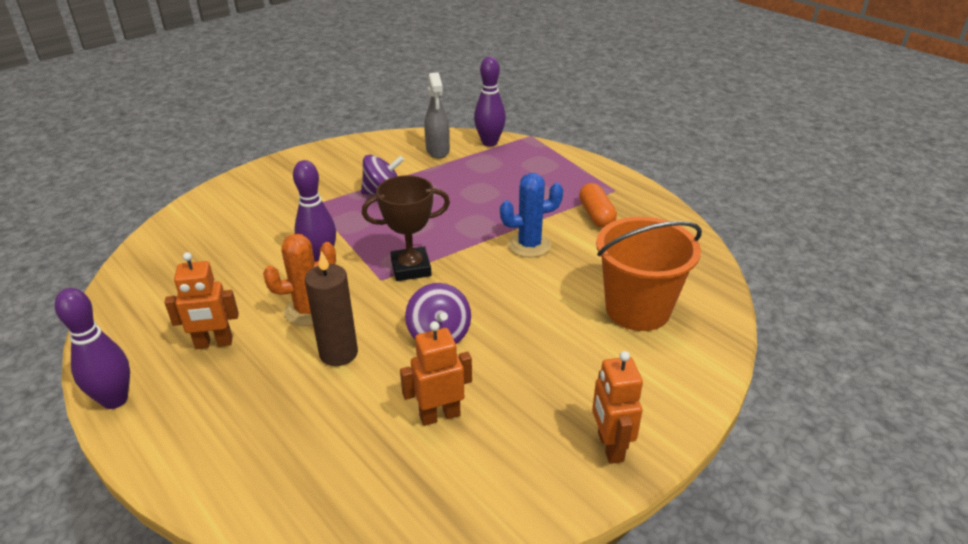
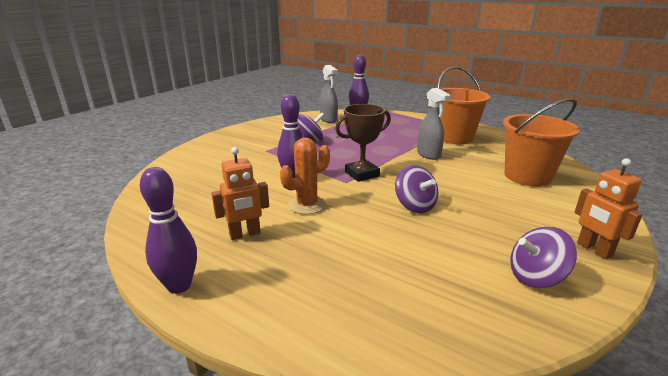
camera: 15 degrees left, 10 degrees down
(338, 353) = (350, 226): brown candle -> none
(439, 415) = (459, 251): orange robot -> none
(499, 470) = (535, 277): none -> purple spinning top
(529, 245) = (428, 155): blue cactus -> grey spray bottle
(596, 215) = (454, 138): orange capsule -> orange bucket

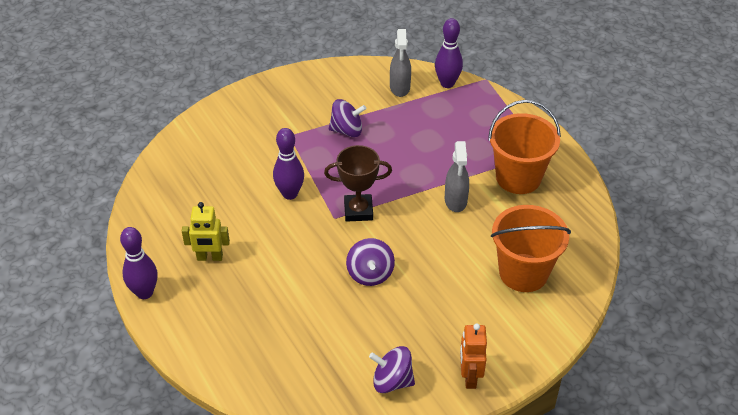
camera: 25 degrees right, 20 degrees up
(245, 234) = (210, 257): orange robot -> yellow robot
(307, 205) = (278, 239): orange cactus -> none

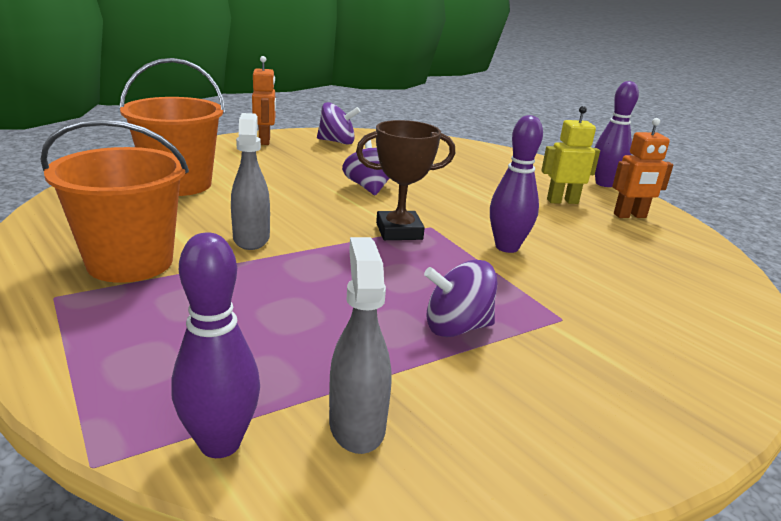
camera: 170 degrees right, 20 degrees down
(167, 236) = (630, 216): none -> orange robot

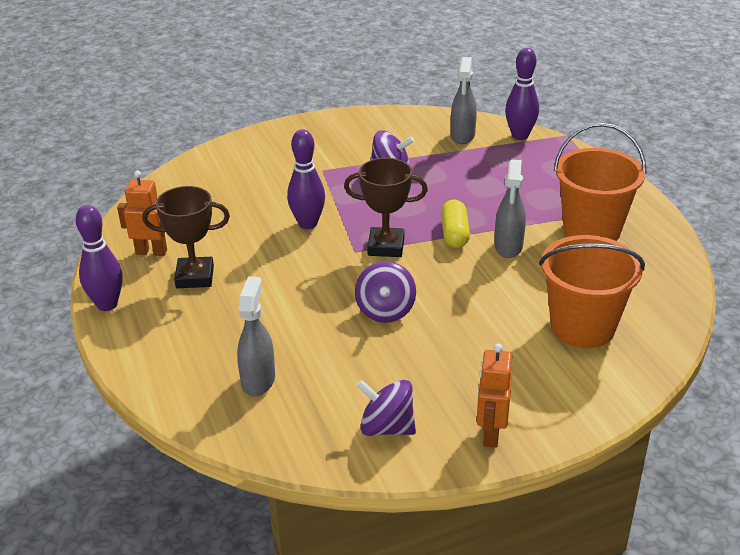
camera: 160 degrees left, 10 degrees up
(322, 248) = (454, 234): none -> yellow capsule
(440, 155) = (258, 380): none -> grey spray bottle
(562, 201) = (195, 277): yellow robot -> brown trophy

